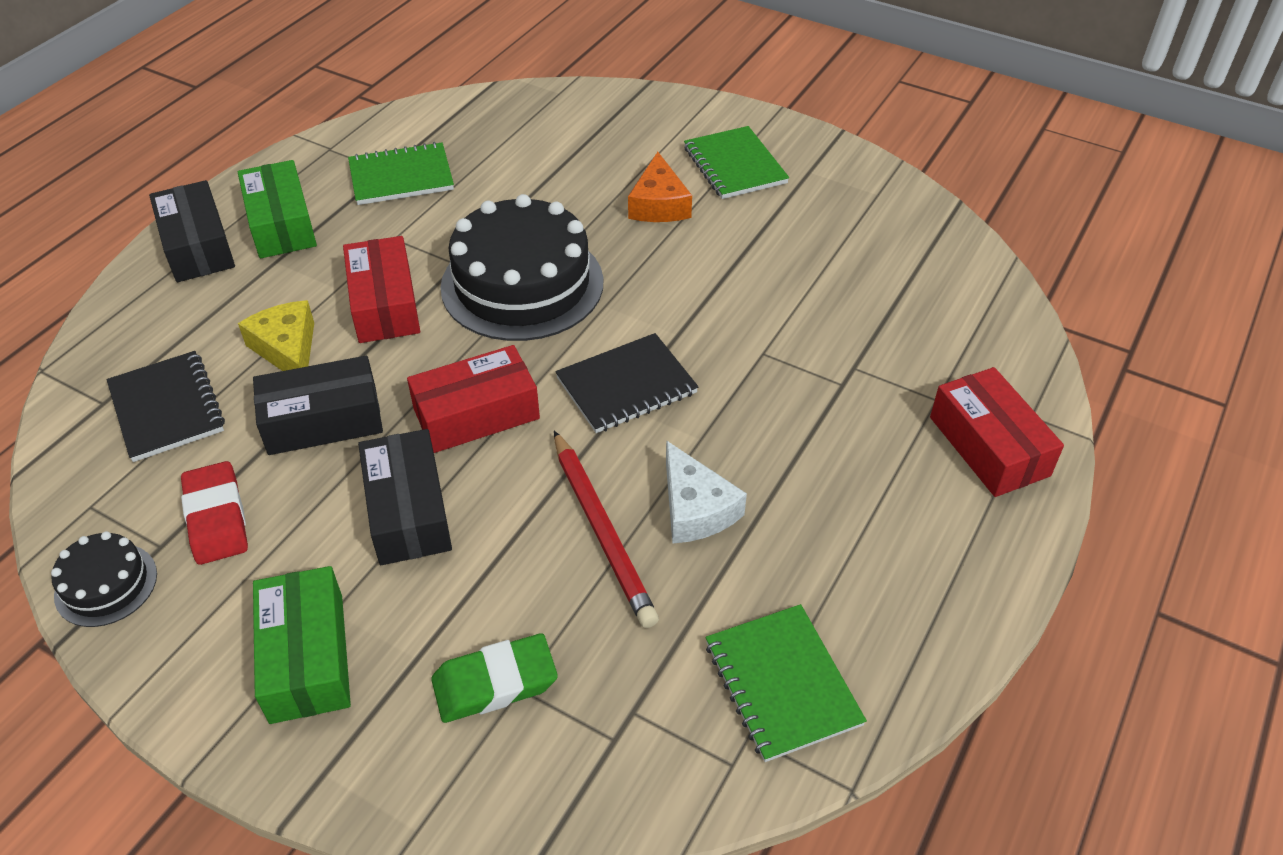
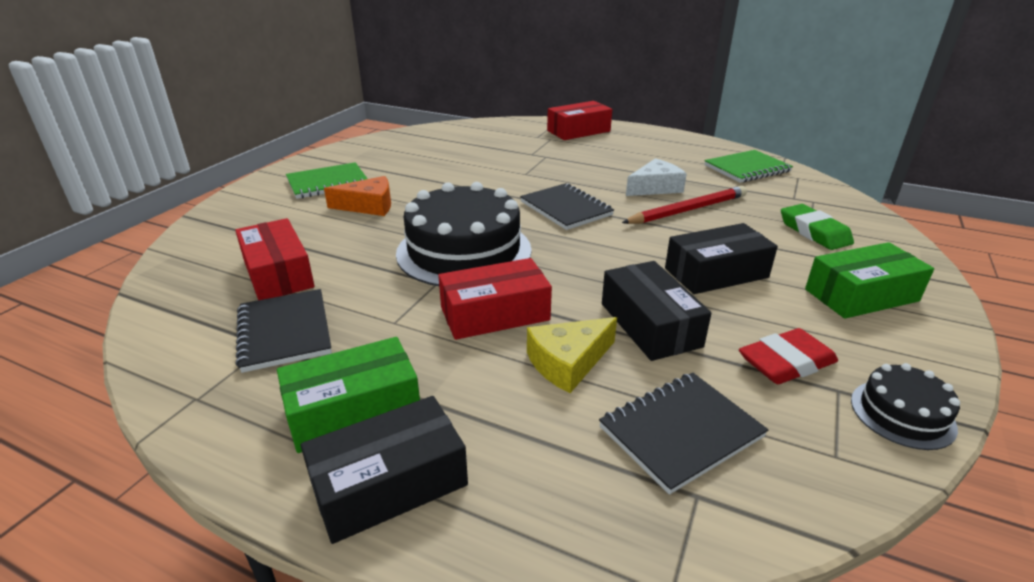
camera: 95 degrees left, 15 degrees down
(401, 177) = (284, 332): green notebook -> black notebook
(476, 414) = (612, 257): red box -> red box (278, 273)

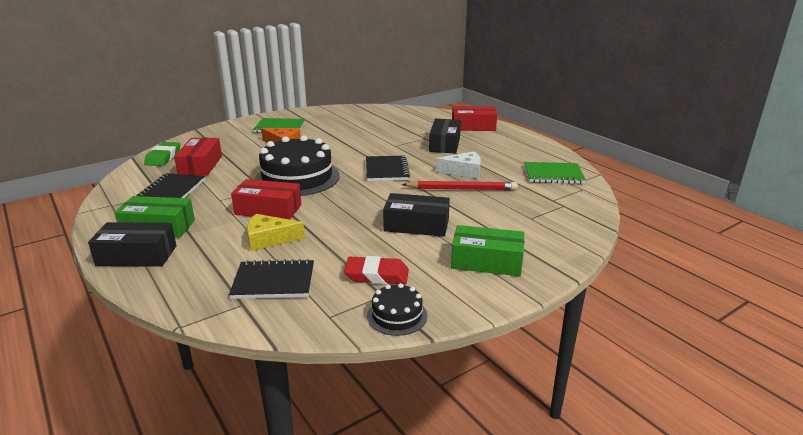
camera: 30 degrees right, 5 degrees down
(650, 325) = (335, 237): black box -> black box (444, 144)
(814, 232) = (525, 222): green eraser -> green eraser (163, 157)

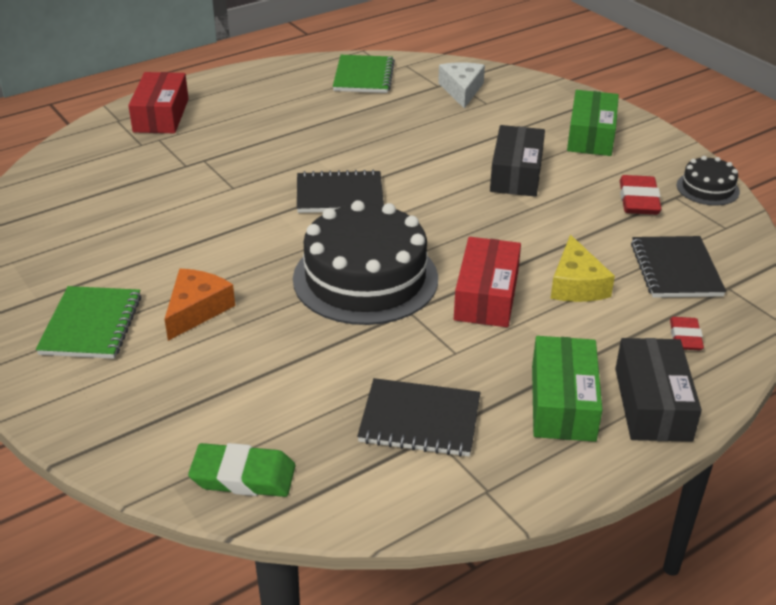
camera: 90 degrees left, 10 degrees up
(192, 276) = (685, 337): none -> red eraser
(200, 165) = (299, 406): red box -> none
(444, 144) = (237, 143): black box -> none
(461, 189) = (408, 139): red pencil -> none
(464, 171) = (349, 134): white cheese -> white cheese (462, 90)

